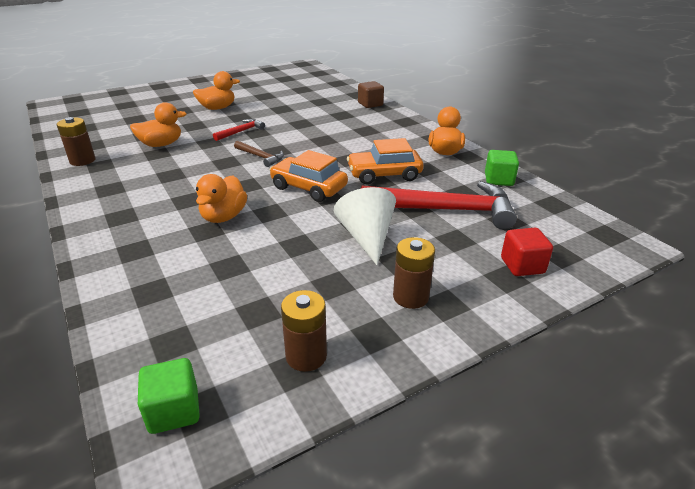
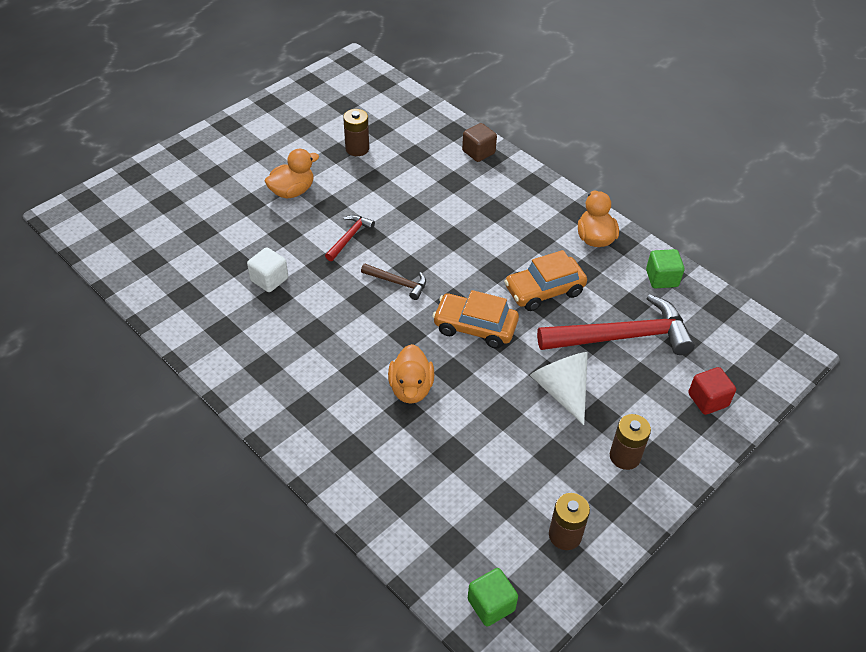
camera: 15 degrees left, 15 degrees up
(82, 161) = (197, 326): brown battery -> brown battery (357, 149)
(161, 144) = (269, 279): orange duck -> white cube

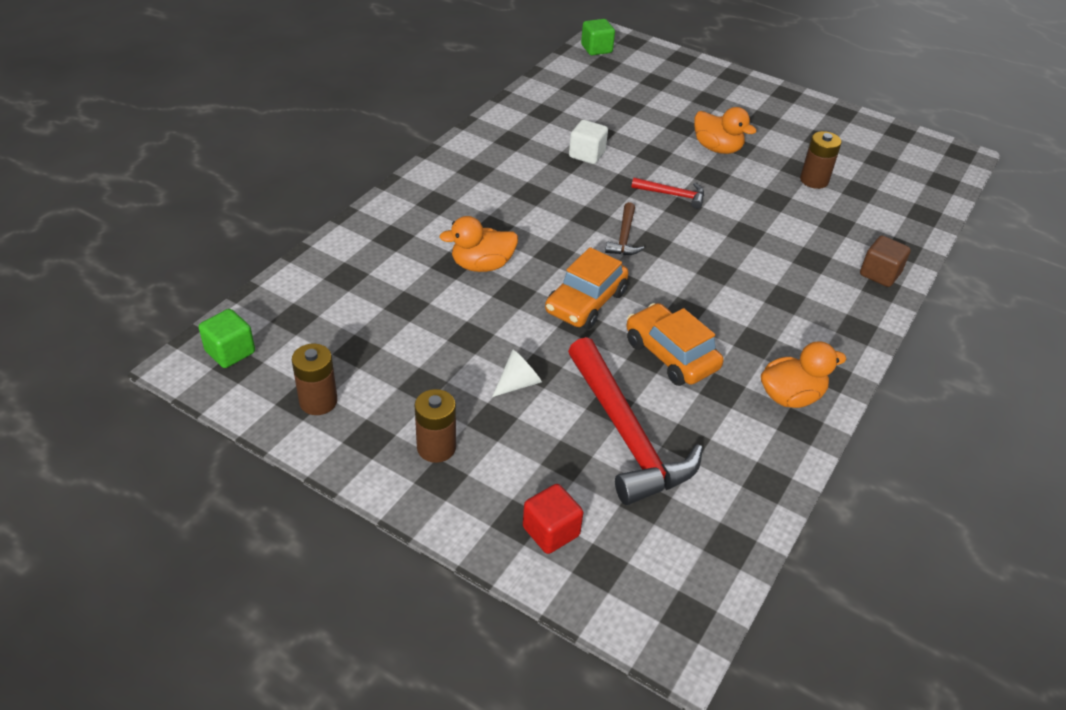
camera: 75 degrees right, 5 degrees down
(475, 327) = (586, 302): orange car -> orange car turned 150 degrees counterclockwise
(561, 390) = (518, 383): white cone -> white cone, size x0.58
(662, 278) = (753, 472): green cube -> green cube (596, 49)

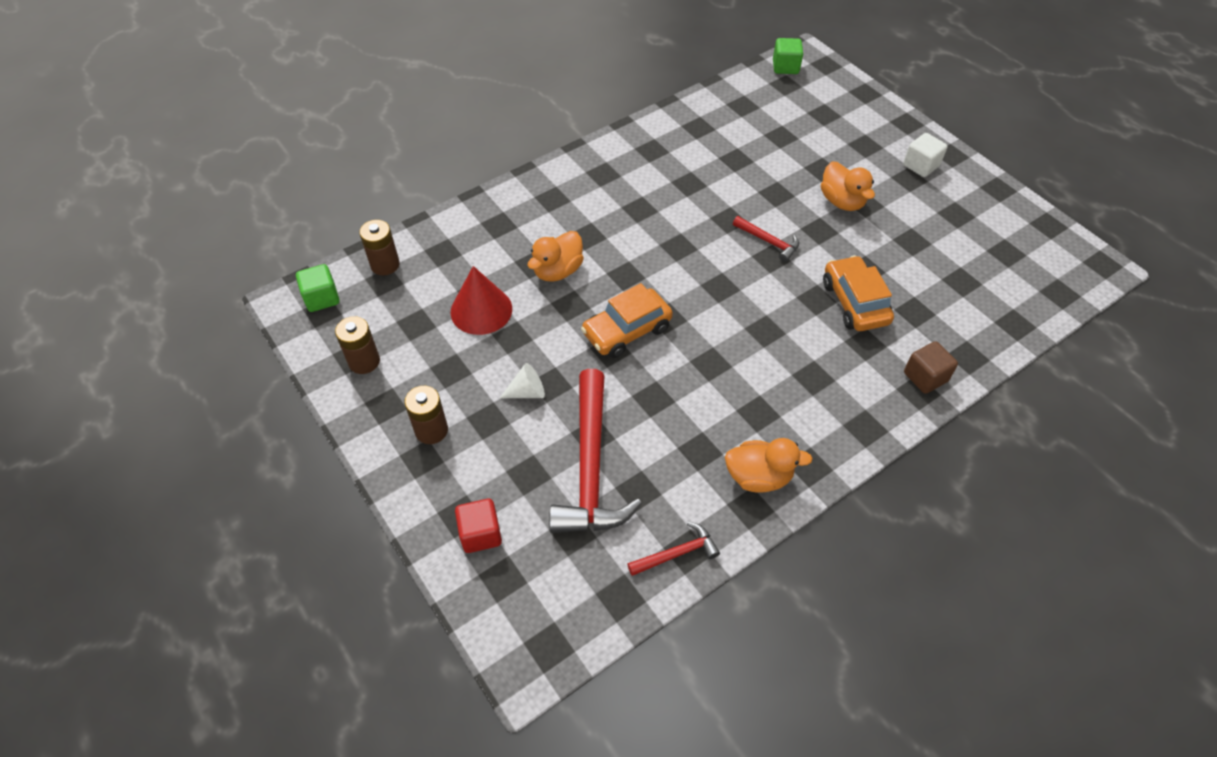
camera: 25 degrees right, 10 degrees up
(422, 320) = (481, 310): none -> red cone
(482, 265) = (557, 271): orange duck -> orange duck turned 60 degrees counterclockwise
(587, 154) = (712, 180): white cube -> white cube (920, 166)
(624, 237) = (698, 274): brown hammer -> none
(670, 355) = (672, 403): orange car -> orange car (854, 302)
(758, 487) = (677, 553): none -> red hammer
(814, 180) = (920, 259): brown battery -> brown battery (385, 265)

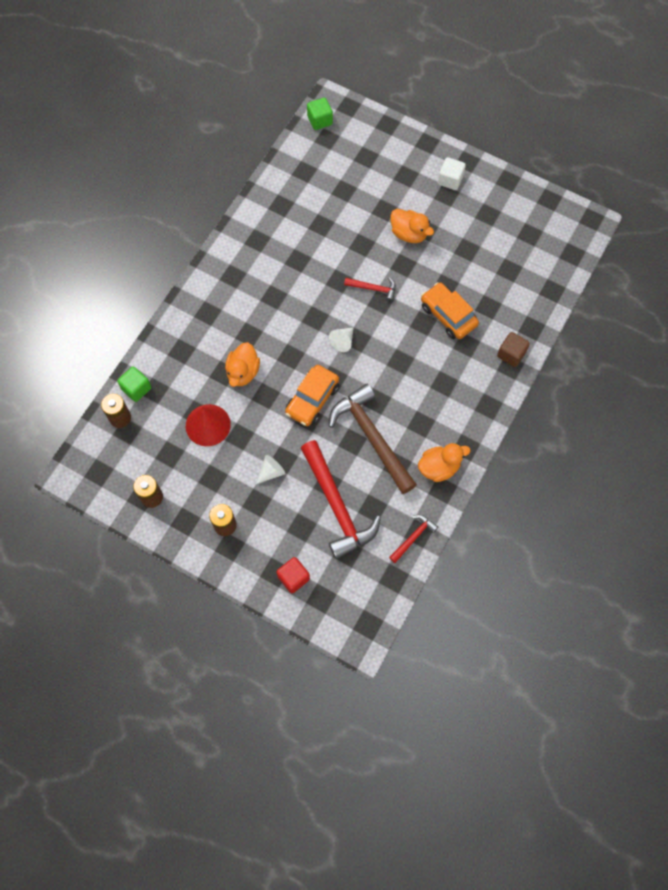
camera: 25 degrees left, 15 degrees up
(322, 298) = (92, 463): green cube -> green cube (136, 388)
(682, 403) = (371, 437): none -> brown hammer
(700, 282) = (343, 341): none -> white cone

